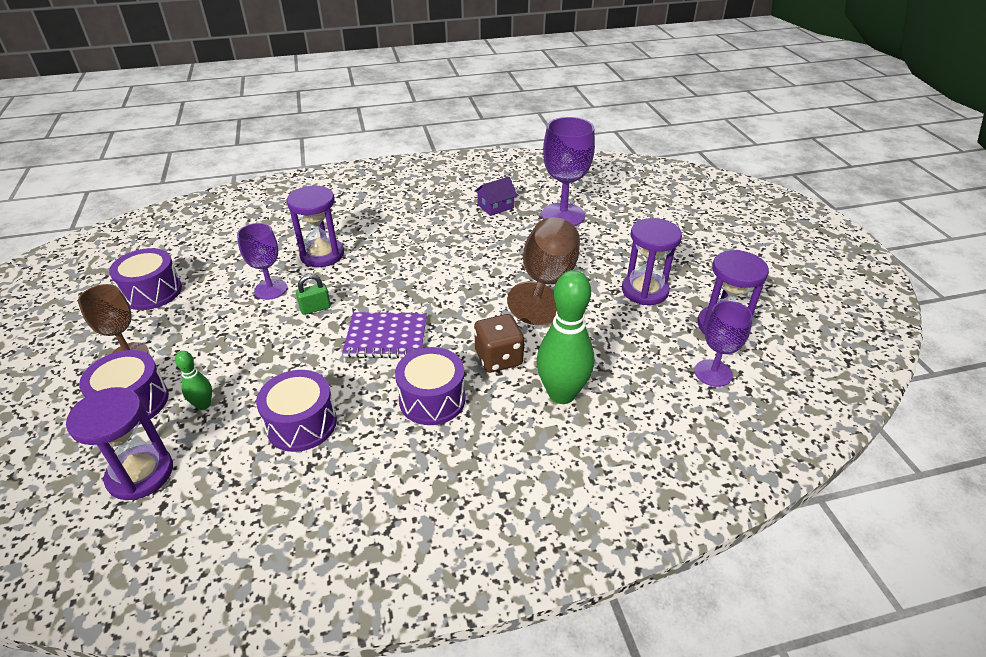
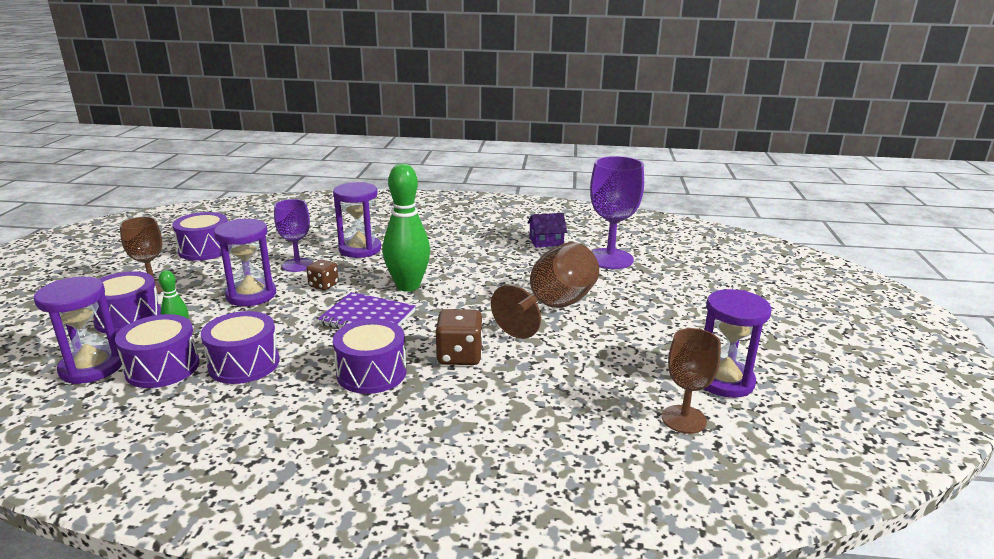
camera: 20 degrees right, 15 degrees down
(219, 452) = (162, 368): none -> purple drum
(315, 308) = (323, 285): green padlock -> brown dice
(562, 394) = (501, 398): green bowling pin -> green bowling pin (408, 286)
(644, 291) = (654, 333): purple hourglass -> purple hourglass (251, 295)
(713, 373) = (684, 419): purple goblet -> brown goblet

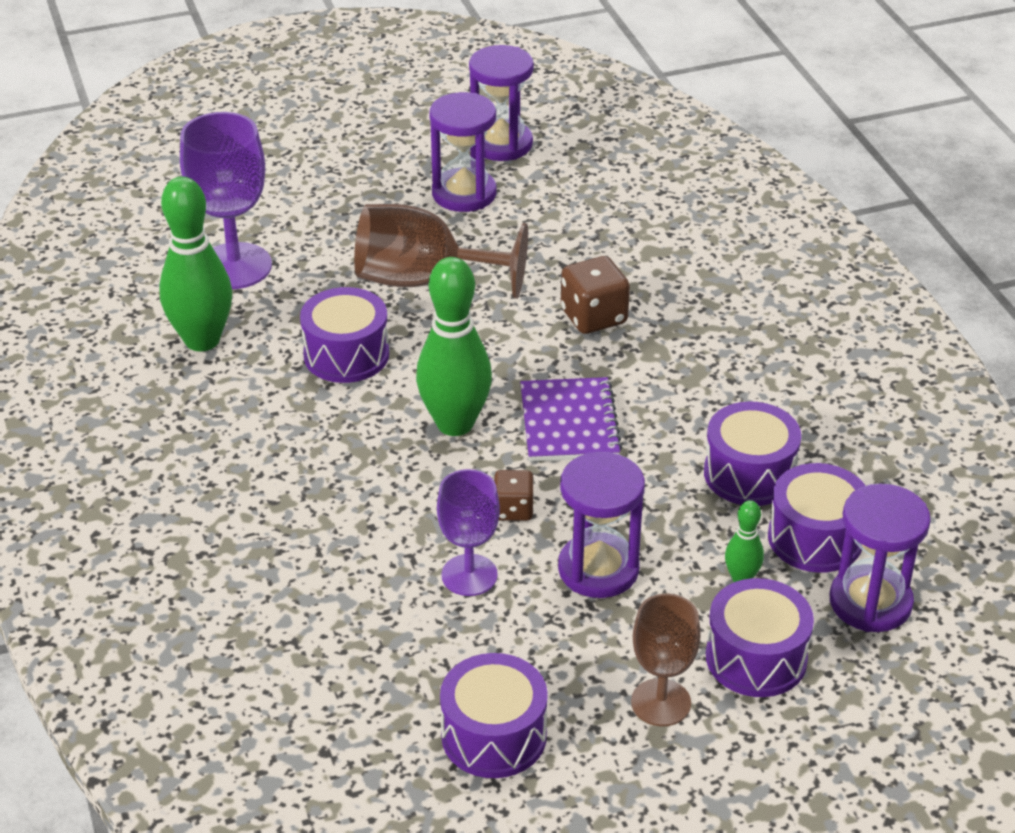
camera: 115 degrees left, 15 degrees up
(360, 249) = (362, 532): purple hourglass -> purple hourglass (464, 194)
(371, 373) = (680, 367): purple drum -> purple drum (346, 355)
(546, 241) = (202, 340): purple house -> green bowling pin
(684, 419) = (588, 158): brown goblet -> none

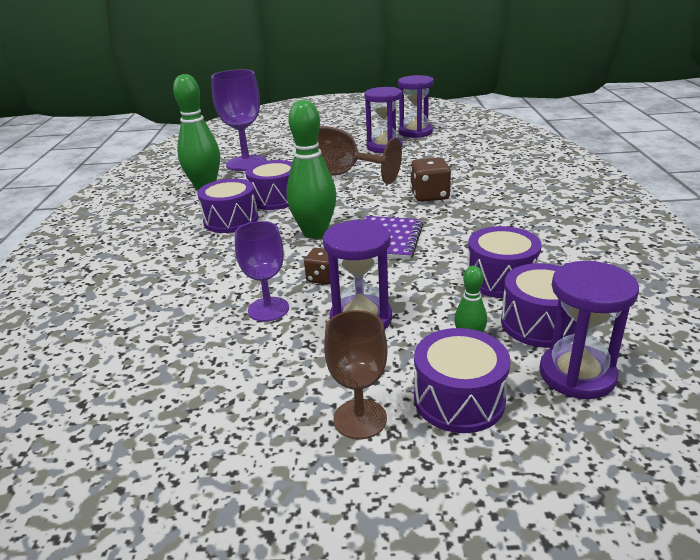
camera: 20 degrees right, 10 degrees down
(494, 736) = (210, 417): purple drum -> purple drum (231, 220)

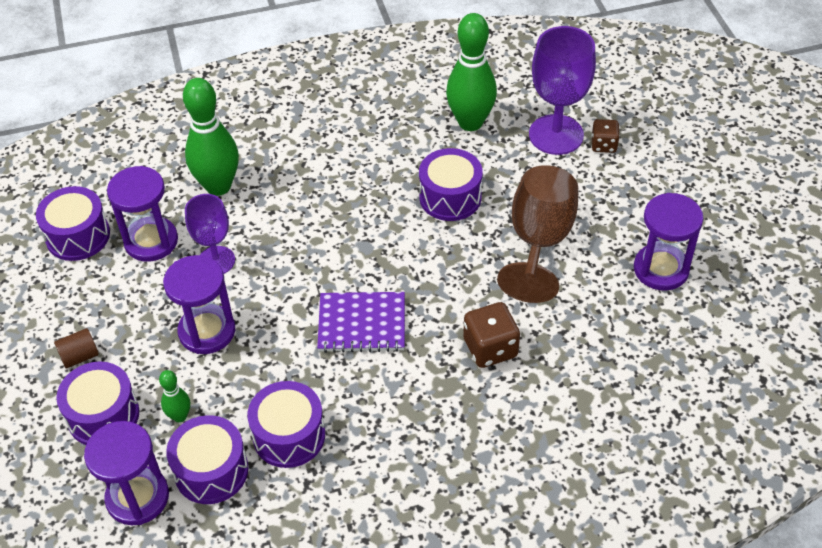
camera: 75 degrees right, 20 degrees up
(231, 220) = (386, 176): purple drum -> purple drum (78, 236)
(315, 233) = (368, 257): green bowling pin -> green bowling pin (218, 186)
(322, 278) = (274, 286): brown dice -> brown dice (603, 145)
(360, 419) = (80, 356): brown goblet -> brown cylinder
(415, 132) = (741, 297): purple hourglass -> purple hourglass (151, 241)

